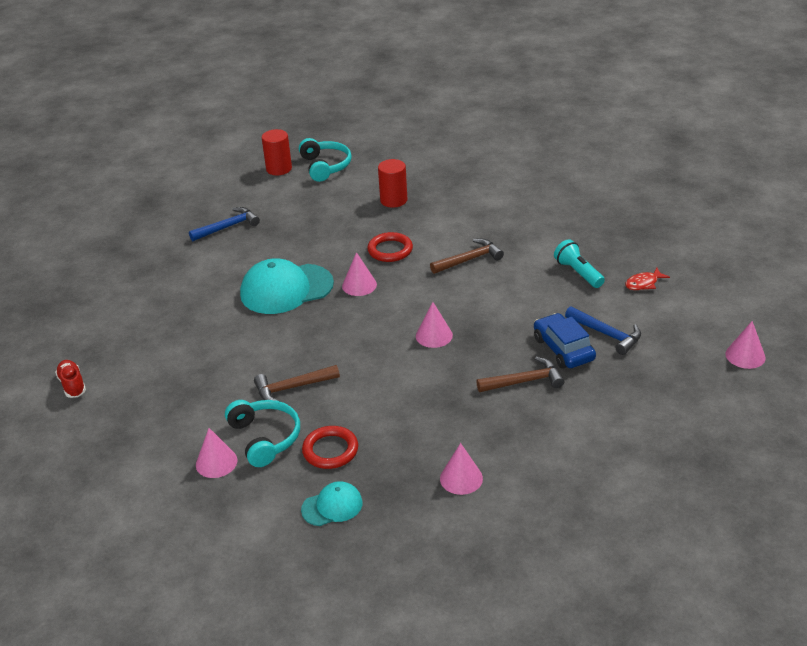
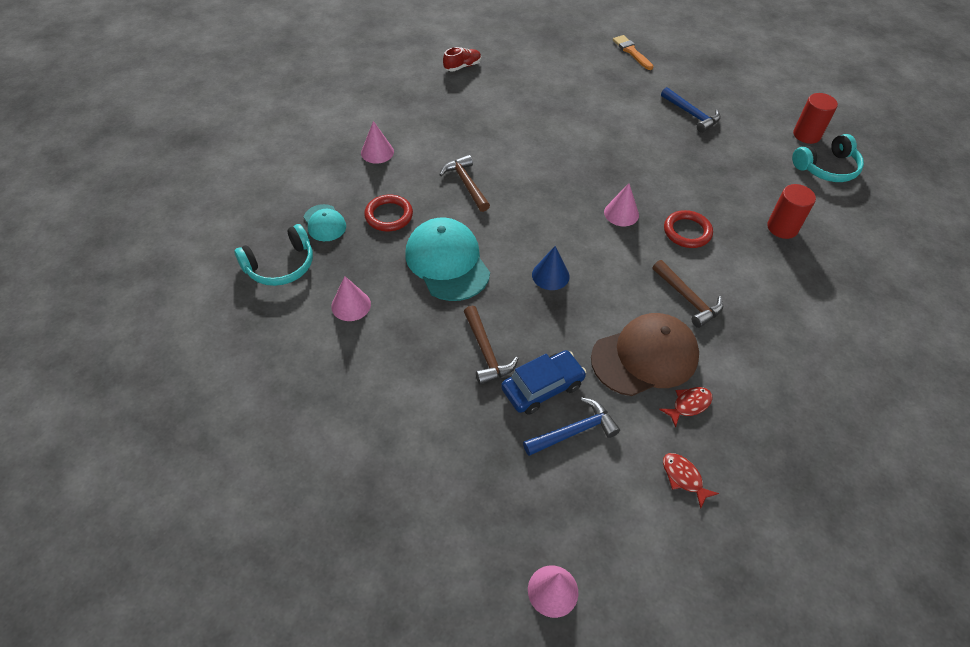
camera: 80 degrees right, 15 degrees up
(105, 252) = (631, 52): none -> orange brush
(265, 438) = (404, 175): turquoise headphones -> turquoise headphones (280, 265)
(286, 289) = (604, 164): turquoise cap -> turquoise cap (447, 262)
(434, 335) = (550, 275): pink cone -> blue cone
(531, 289) = (645, 357): none -> brown cap
(578, 273) = (689, 405): turquoise flashlight -> red fish
(606, 334) = (574, 431): blue hammer -> blue hammer turned 150 degrees counterclockwise

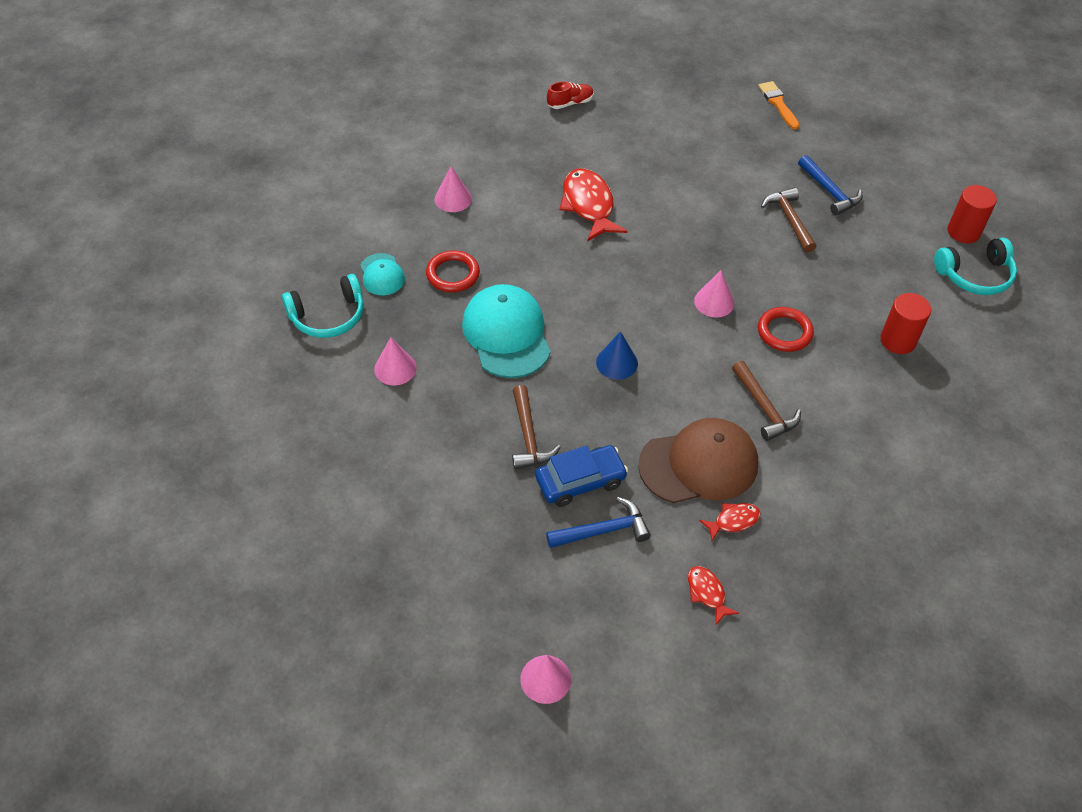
camera: 10 degrees right, 0 degrees up
(466, 184) = (545, 247): brown hammer -> brown hammer (789, 220)
(496, 145) = (589, 205): none -> red fish

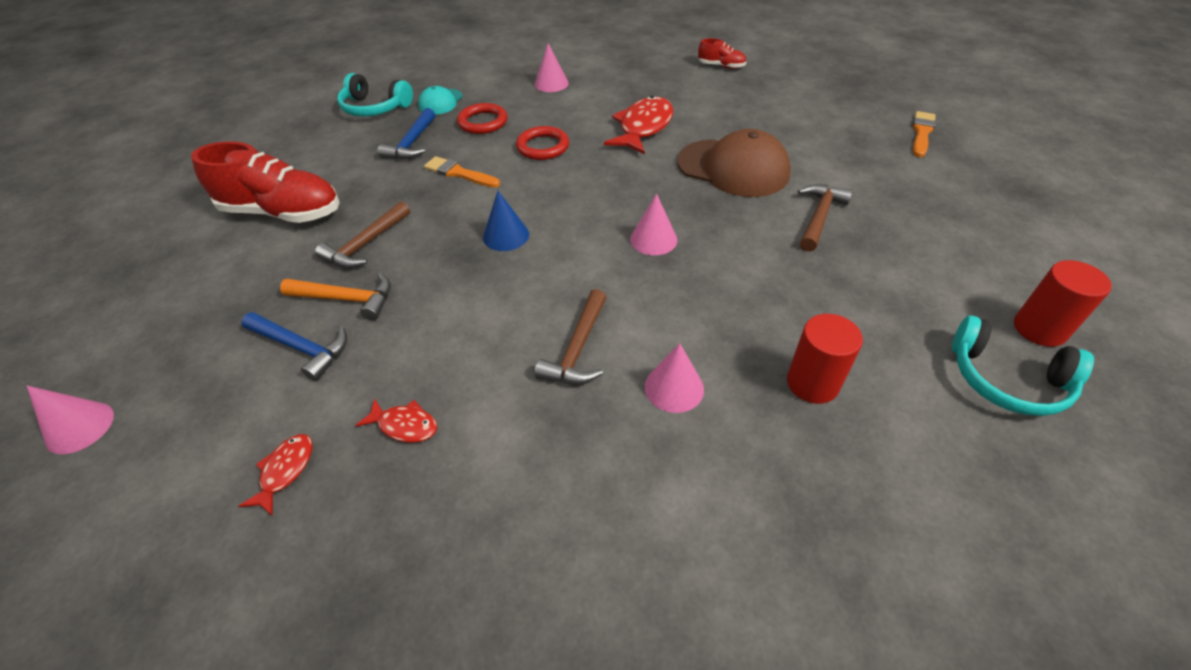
camera: 45 degrees right, 5 degrees down
(395, 368) = (361, 154): pink cone -> pink cone (674, 388)
(419, 458) = (283, 212): none -> red shoe
(506, 334) = (459, 173): turquoise cap -> orange brush
(580, 481) = (347, 299): blue car -> orange hammer
(699, 464) = (450, 354): brown cap -> brown cap (733, 168)
(784, 332) = (689, 300): red ring -> red ring (543, 147)
(829, 192) = (895, 216): blue hammer -> blue hammer (412, 143)

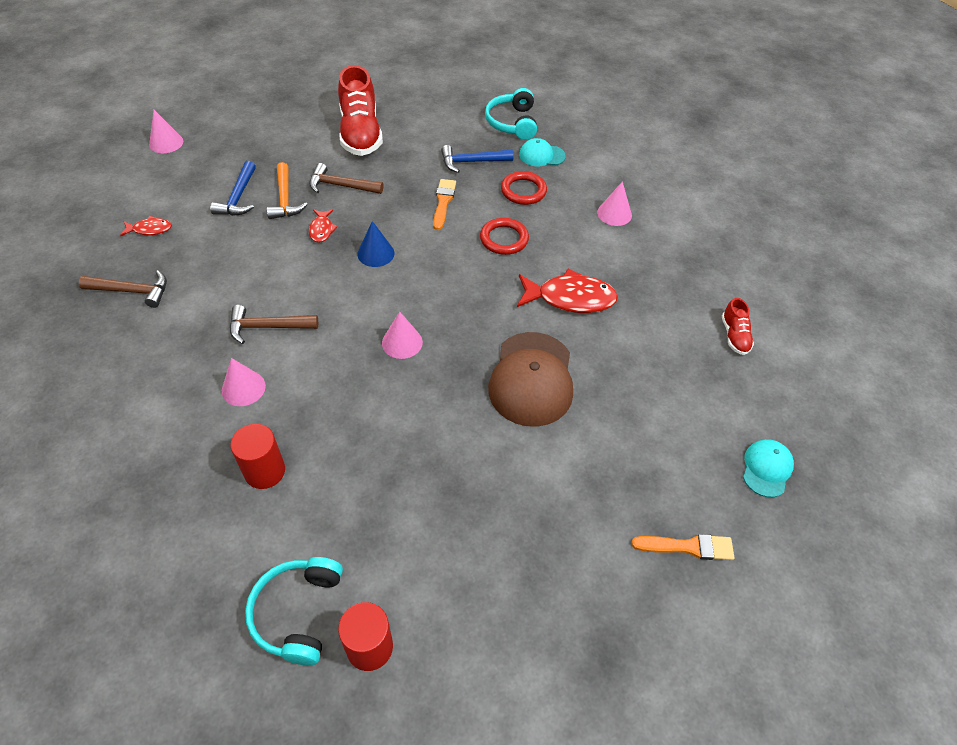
camera: 65 degrees right, 5 degrees up
(404, 425) = (188, 265): red fish -> red fish (321, 230)
(819, 217) = (478, 457): brown hammer -> brown hammer (132, 291)
(852, 85) = (766, 469): none -> turquoise cap

